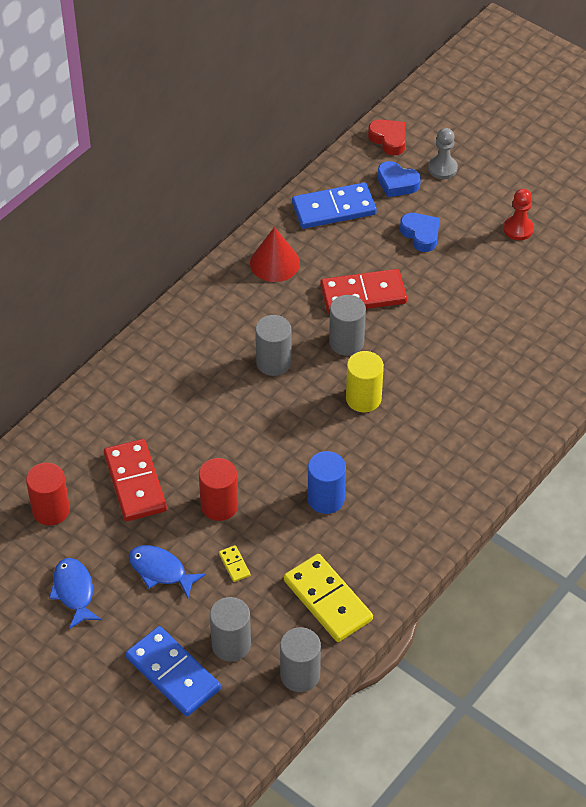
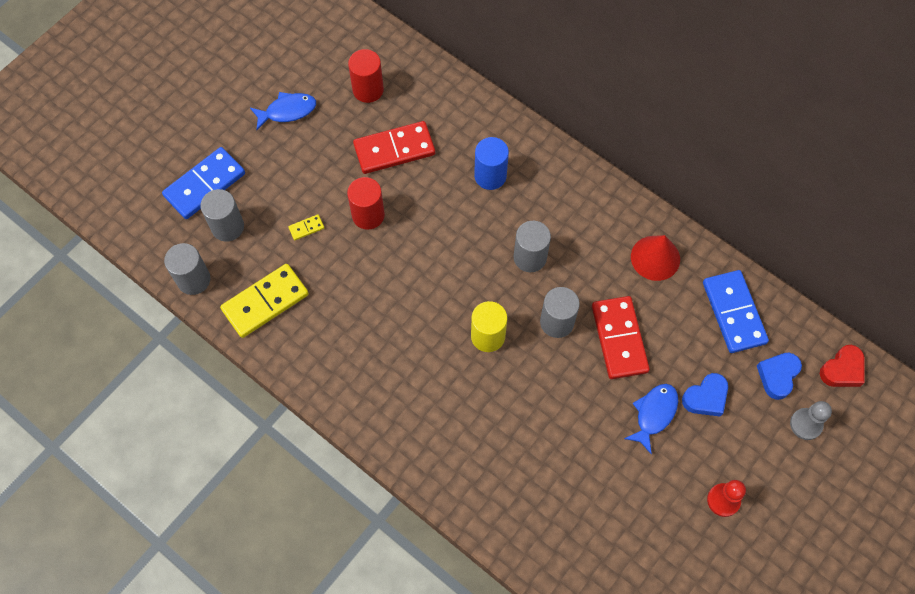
camera: 90 degrees right, 15 degrees up
(161, 571) = (303, 172): blue fish -> blue fish (654, 414)
(326, 499) = (372, 302): blue cylinder -> blue cylinder (490, 176)

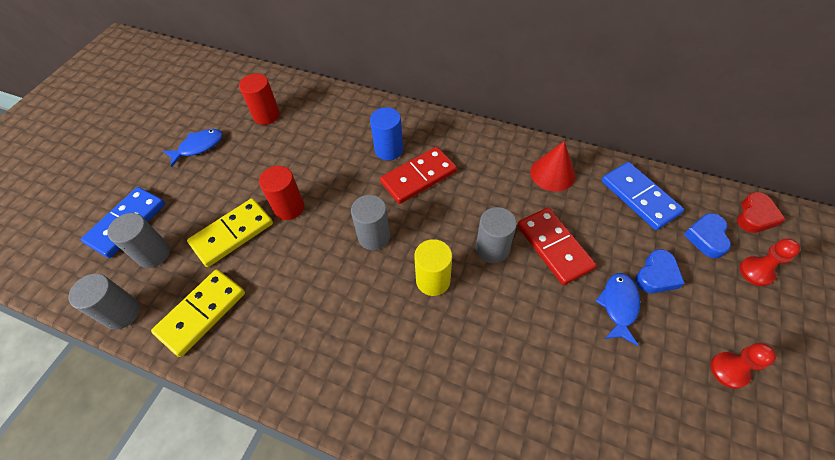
camera: 15 degrees left, 10 degrees down
(306, 228) = (232, 234): yellow domino -> yellow domino, size x2.38
(394, 149) = (300, 151): red domino -> red domino (418, 177)
(530, 257) = (446, 202): grey cylinder -> grey cylinder (374, 236)
(806, 424) = (756, 272): grey pawn -> red pawn

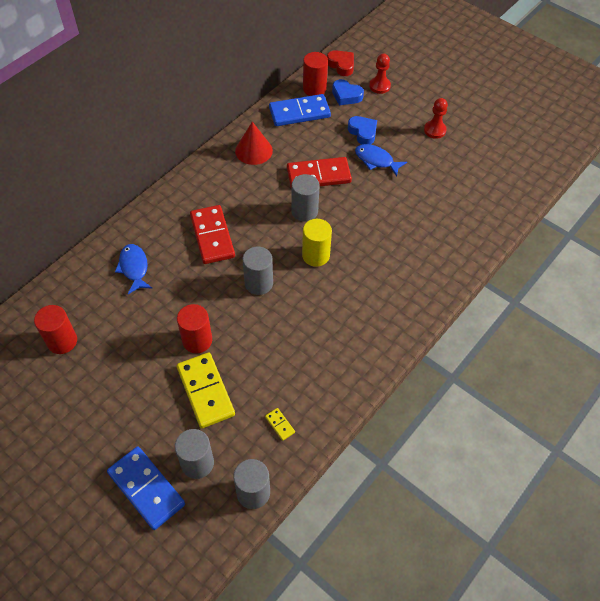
camera: 75 degrees left, 0 degrees up
(198, 147) = (72, 412): blue fish -> blue fish (134, 268)
(201, 313) = (279, 425): yellow domino -> yellow domino, size x0.42
(389, 150) = (169, 249): blue cylinder -> none
(690, 200) = (314, 89): none -> red cylinder

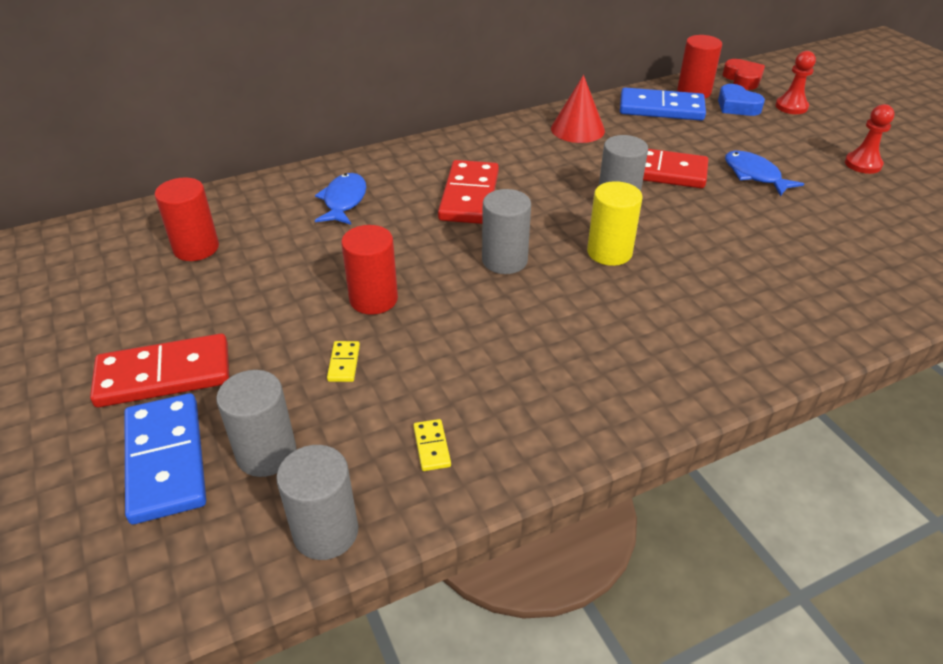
camera: 25 degrees right, 15 degrees down
(108, 439) = (164, 375): none -> red domino
(205, 391) = (344, 363): yellow domino -> yellow domino, size x0.42
(363, 132) = (746, 144): blue heart -> none

